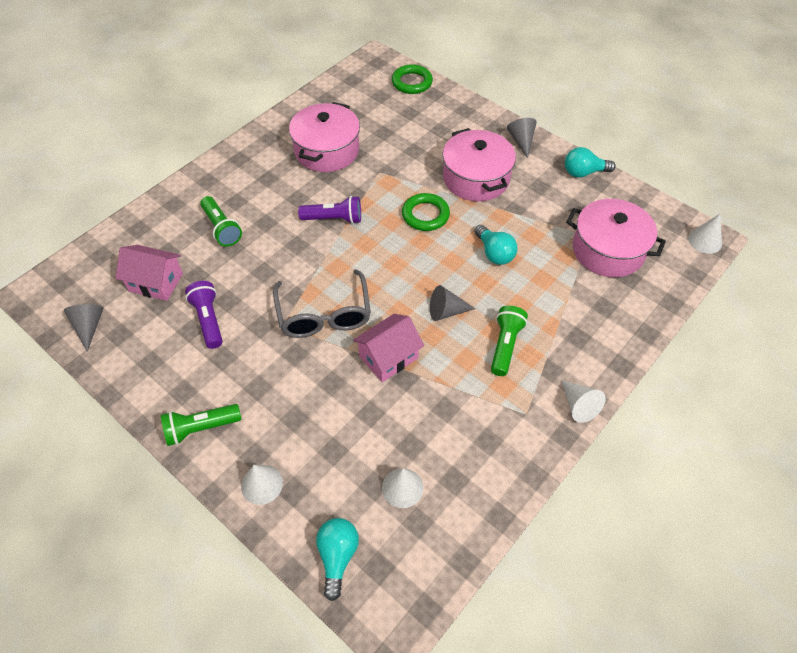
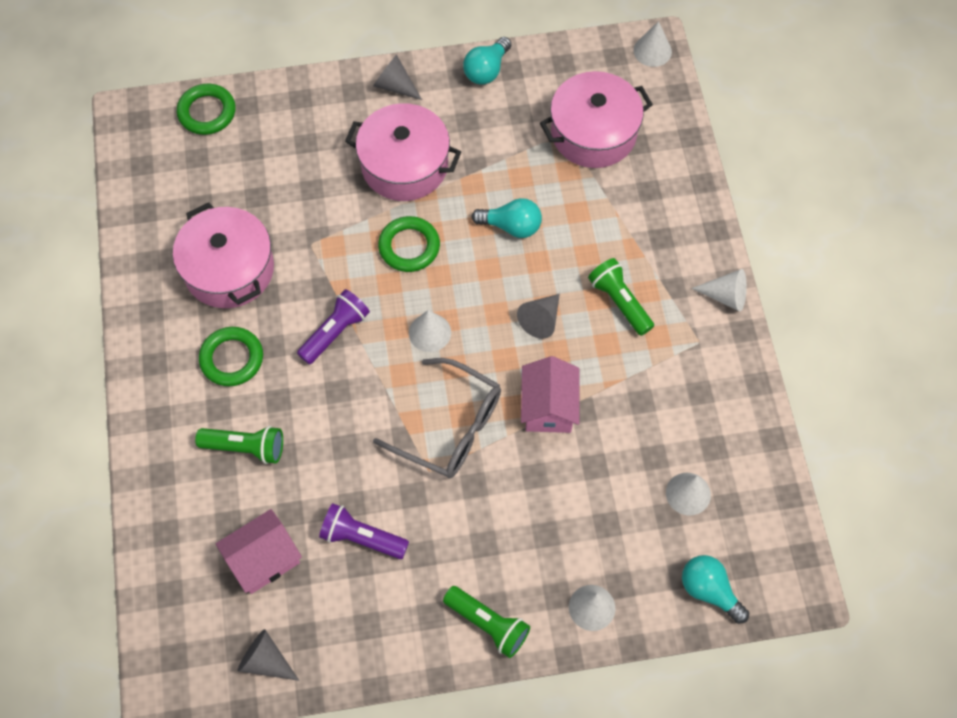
camera: 50 degrees left, 10 degrees up
(201, 428) = (488, 624): green flashlight -> green flashlight turned 75 degrees counterclockwise
(272, 187) = (232, 359): none -> green ring
(379, 262) = (430, 332): none -> white cone

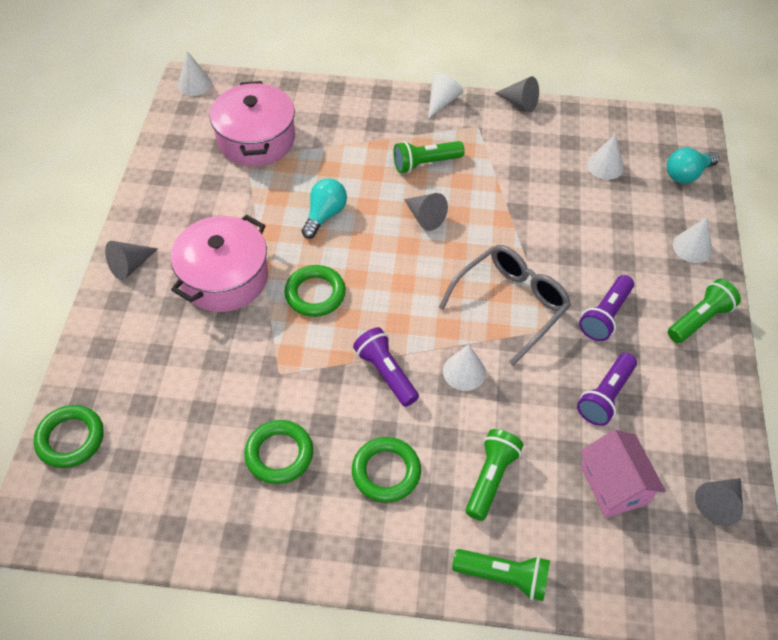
camera: 75 degrees left, 10 degrees down
(153, 477) = (503, 577): none -> green flashlight
(229, 269) = (279, 454): pink pot -> green ring
(430, 332) = (411, 298): white cone -> white cone (464, 372)
(464, 524) = (605, 315): none -> purple flashlight
(486, 70) = (152, 194): turquoise light bulb -> none
(548, 407) = (508, 232): pink house -> none
(758, 380) = (520, 103): none -> grey cone

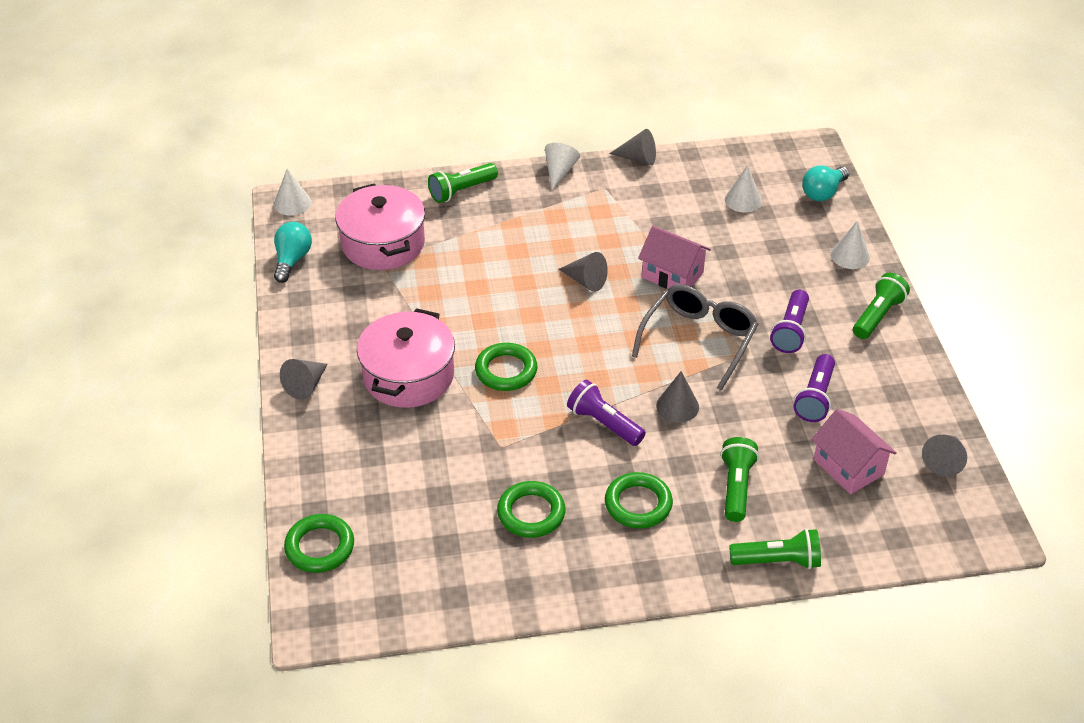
camera: 15 degrees left, 10 degrees down
(325, 215) = (485, 299): turquoise light bulb -> turquoise light bulb (292, 260)
(425, 163) = (566, 232): green flashlight -> green flashlight (461, 191)
(464, 372) = (677, 406): white cone -> grey cone
(509, 229) = (672, 275): none -> pink house

